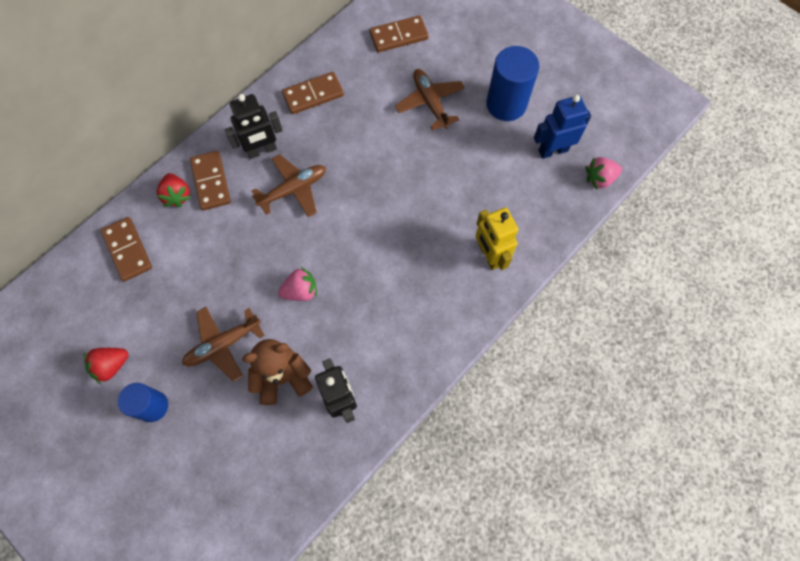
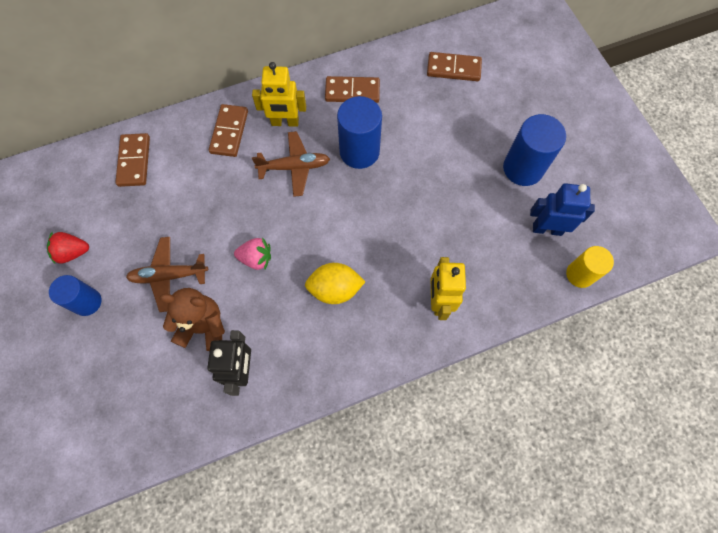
camera: 25 degrees right, 0 degrees up
(177, 195) = (196, 132): red strawberry -> none
(262, 150) = (285, 122): black robot -> yellow robot
(348, 149) = (359, 151): none -> blue cylinder
(390, 287) = (335, 289): none -> yellow lemon
(430, 102) = (453, 139): brown plane -> none
(599, 179) = (580, 274): pink strawberry -> yellow cylinder

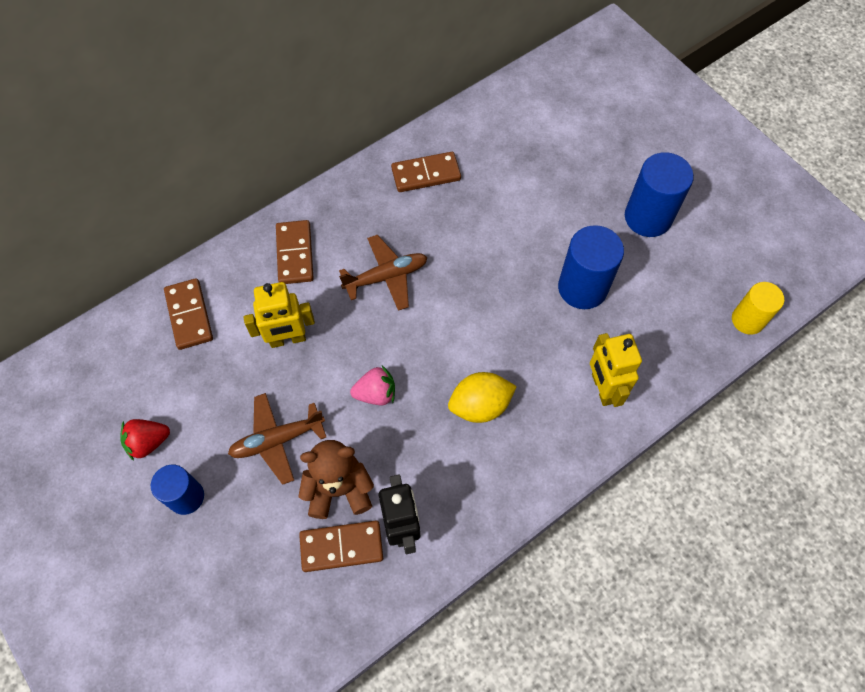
camera: 15 degrees left, 5 degrees down
(285, 122) = (358, 227): yellow robot -> yellow robot (287, 339)
(359, 151) = (456, 241): blue cylinder -> blue cylinder (582, 288)
(453, 68) = (534, 122): brown domino -> brown domino (341, 546)
(547, 229) = (696, 278): blue robot -> none

